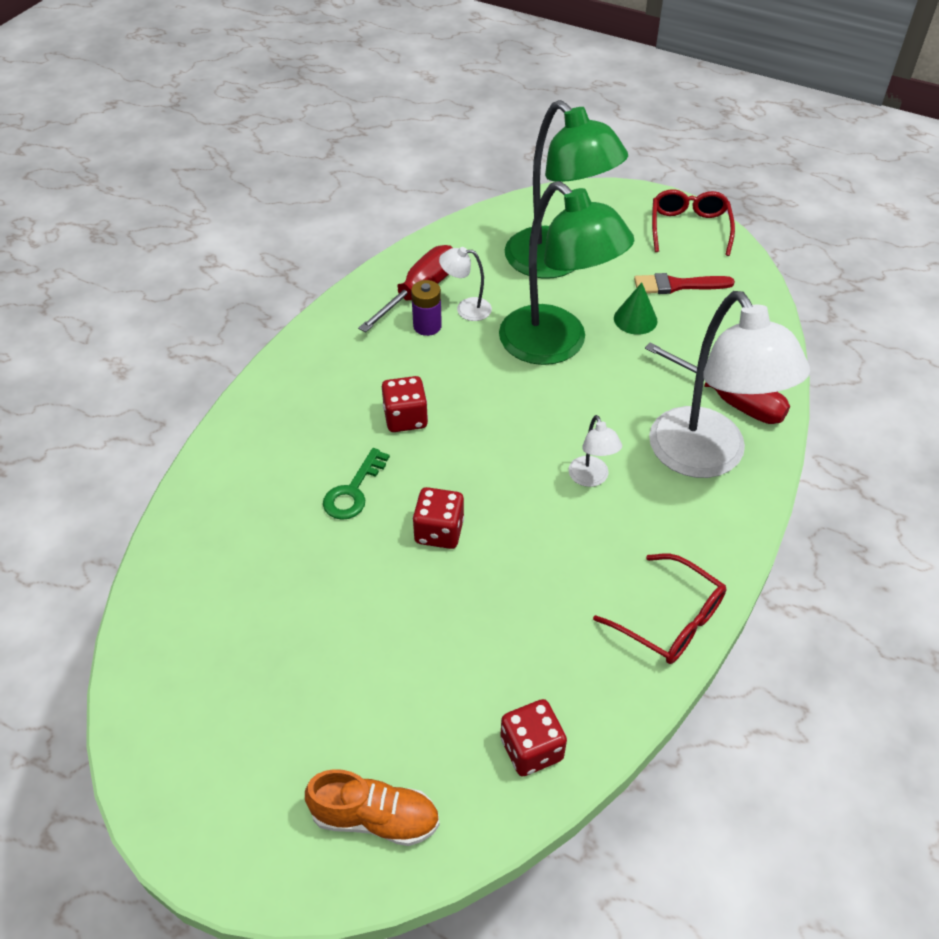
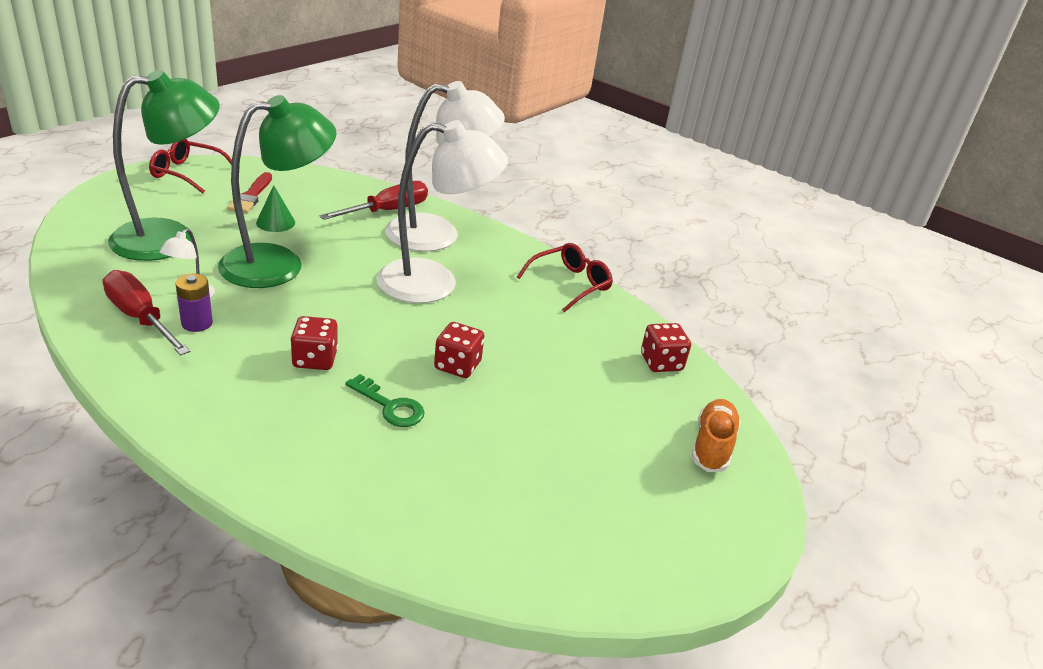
camera: 85 degrees left, 15 degrees down
(591, 478) = (434, 283): white lamp -> white lamp, size x2.41

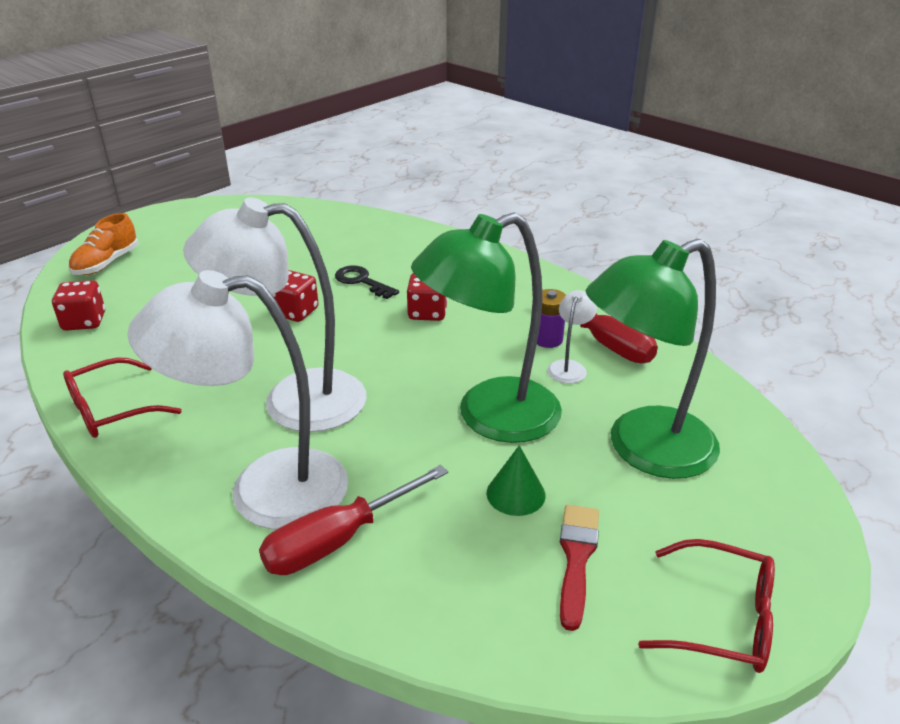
camera: 170 degrees left, 0 degrees up
(390, 406) = (361, 281): green key -> black key

